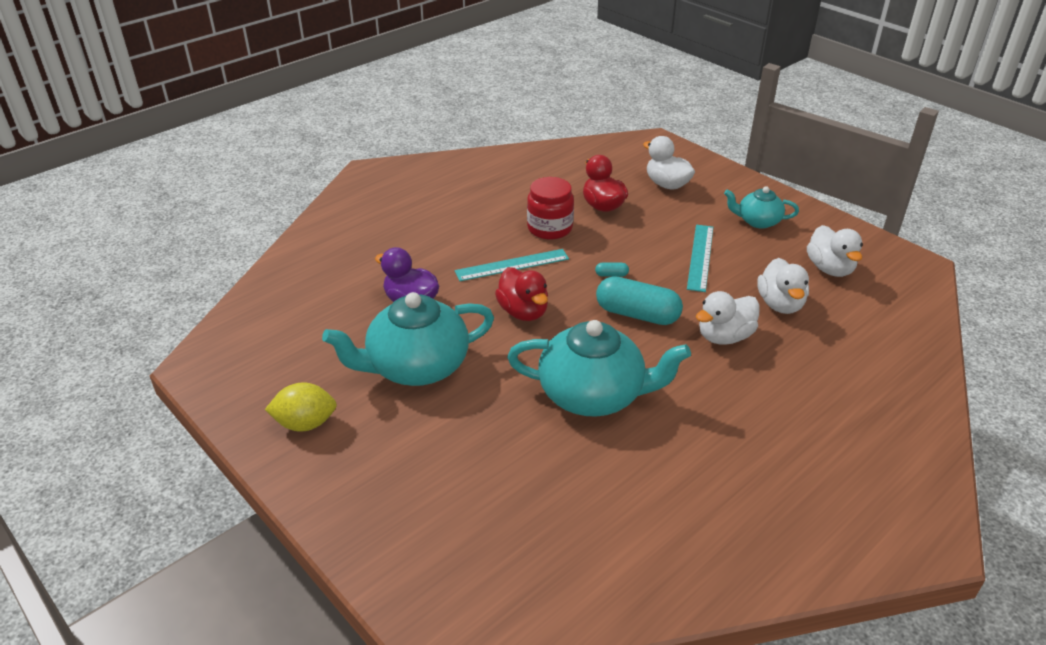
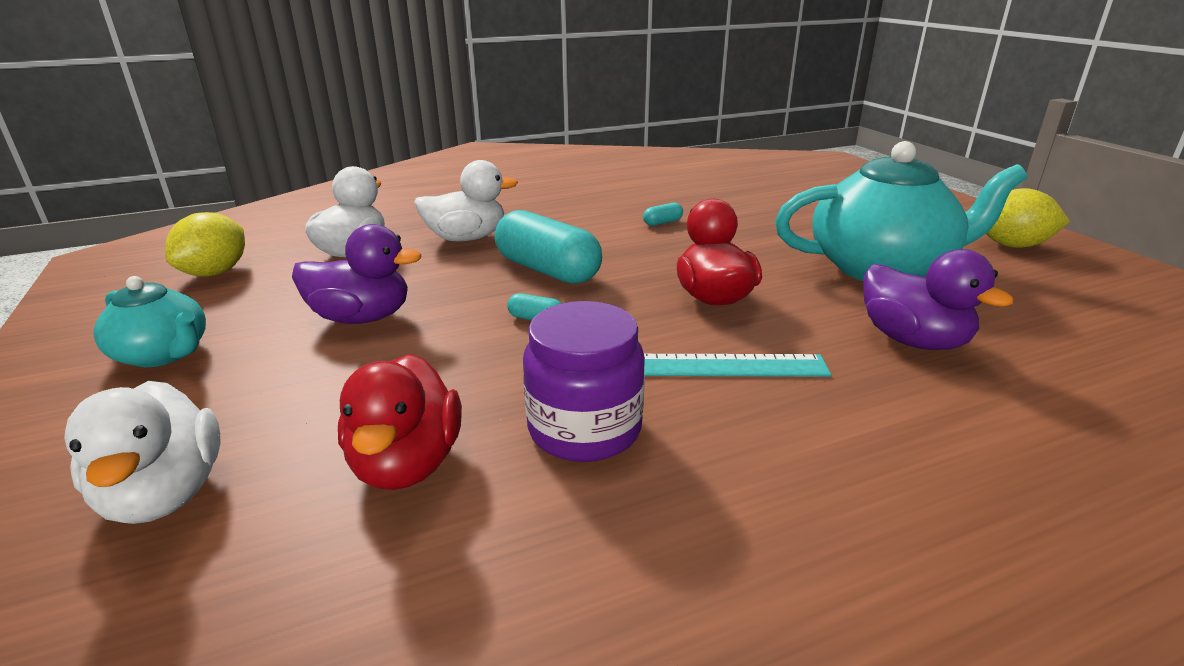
camera: 160 degrees left, 10 degrees down
(549, 228) = (584, 429): red jar -> purple jar
(593, 394) = (662, 222): turquoise teapot -> turquoise capsule
(700, 257) = (362, 318): turquoise ruler -> purple duck
(829, 269) = (215, 273): white duck -> yellow lemon

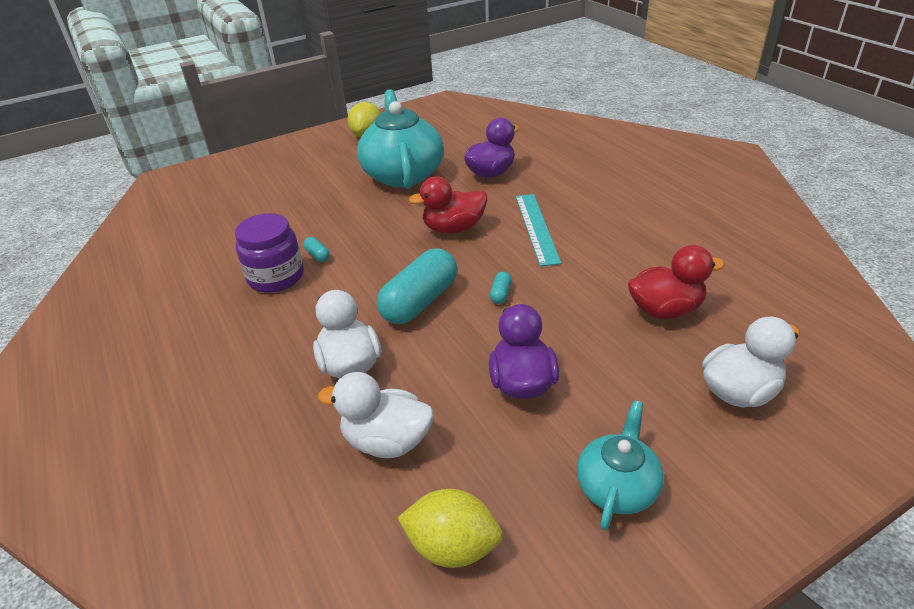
camera: 95 degrees left, 10 degrees up
(584, 429) = (609, 259): purple jar -> purple jar (276, 277)

